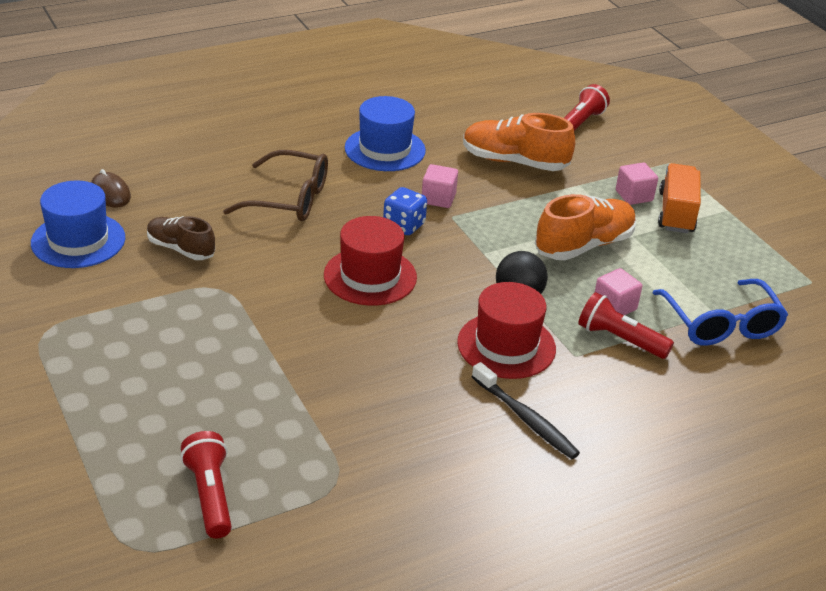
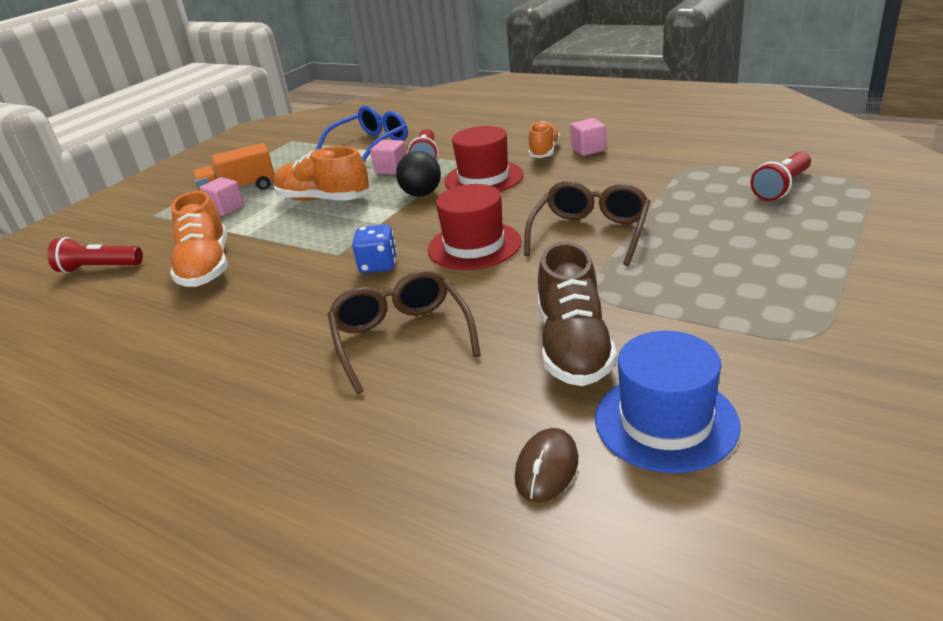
camera: 115 degrees left, 5 degrees down
(181, 249) = (573, 346): brown shoe -> brown shoe, size x1.56
(303, 337) = (590, 233): none -> brown glasses
(385, 149) = (237, 336): blue hat -> none
(438, 198) = (313, 271): pink cube -> pink cube (588, 149)
(526, 418) = (544, 151): black toothbrush -> orange shoe

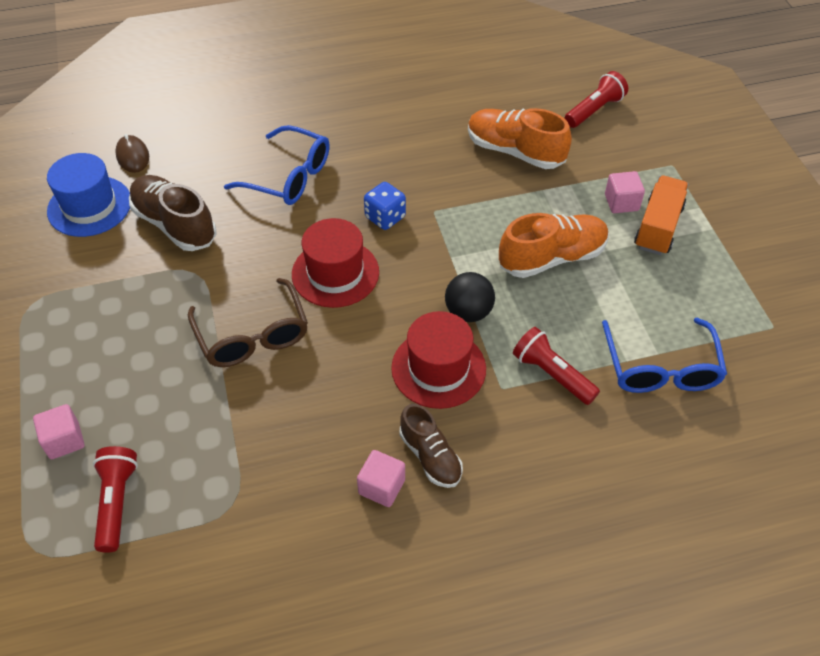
camera: 130 degrees right, 20 degrees up
(391, 169) = (559, 334): pink cube -> pink cube (64, 440)
(401, 337) = (289, 177): brown glasses -> blue glasses
(544, 151) = (430, 456): orange shoe -> brown shoe

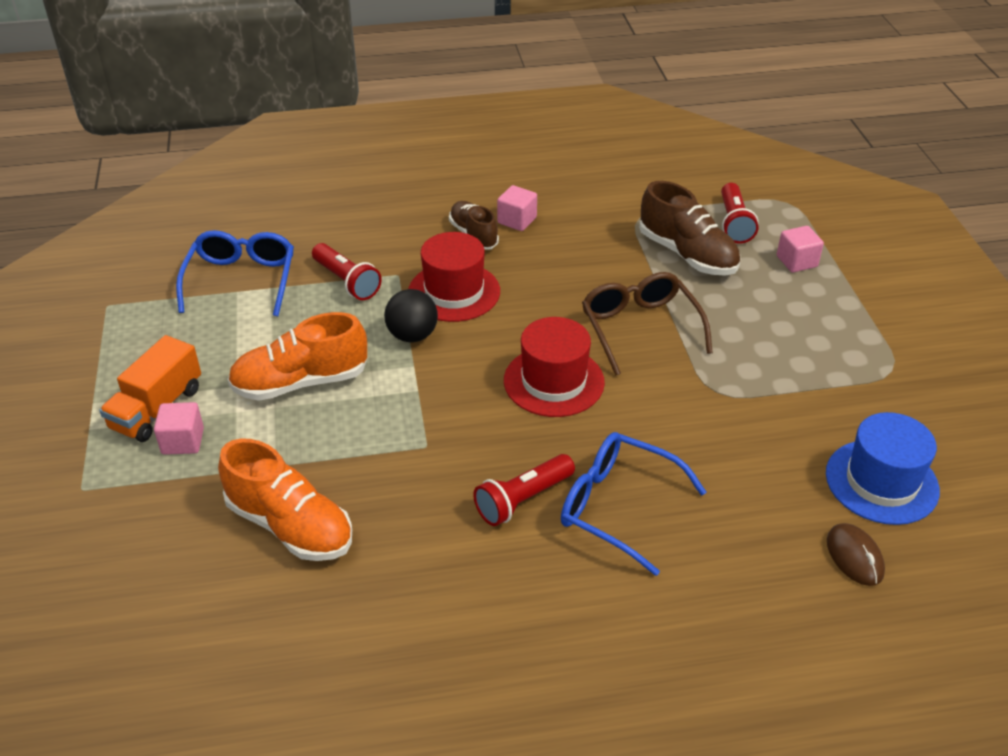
camera: 175 degrees left, 10 degrees down
(175, 224) = (758, 449): brown shoe -> brown shoe (687, 254)
(385, 217) = (489, 441): blue dice -> none
(594, 110) = (136, 592): red flashlight -> red flashlight (522, 500)

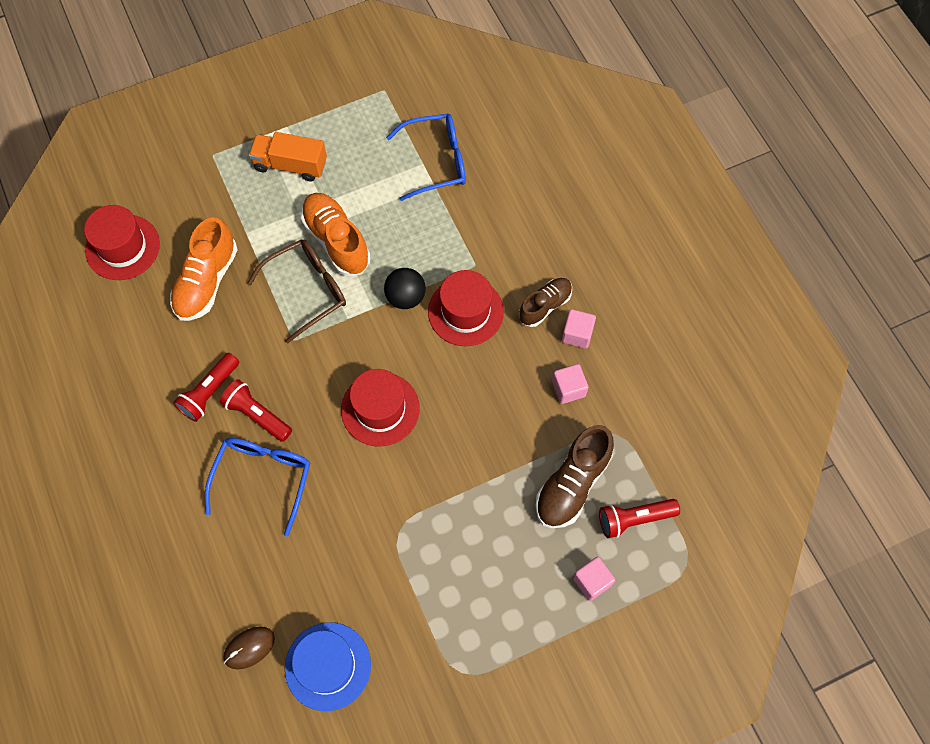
camera: 75 degrees right, 25 degrees up
(172, 624) = (122, 247): none -> red hat
(183, 441) = (264, 192): pink cube -> pink cube (568, 389)
(347, 282) = (456, 232): red flashlight -> red flashlight (209, 392)
(640, 328) = (460, 461): brown glasses -> brown glasses (307, 290)

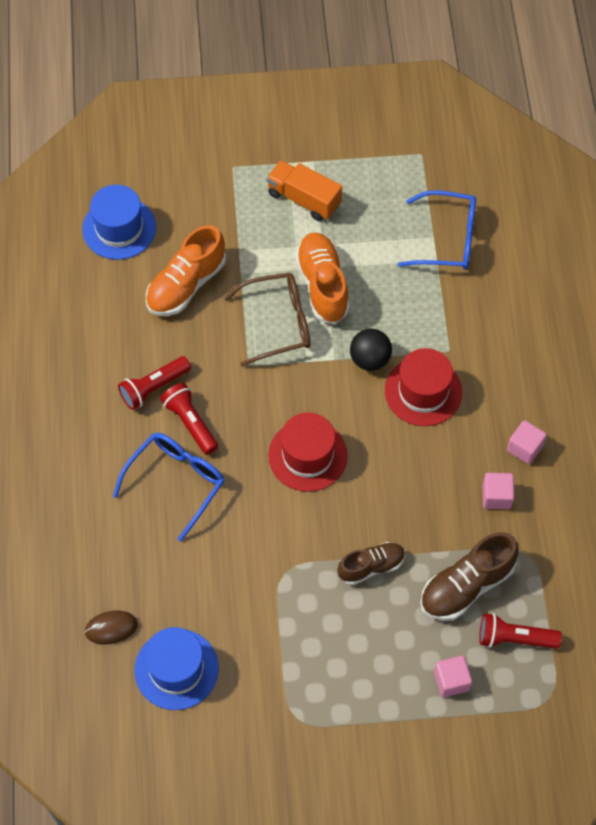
camera: 20 degrees right, 5 degrees down
(122, 247) = (119, 228): red hat -> blue hat
(545, 306) = (503, 411): brown shoe -> brown shoe (371, 567)

